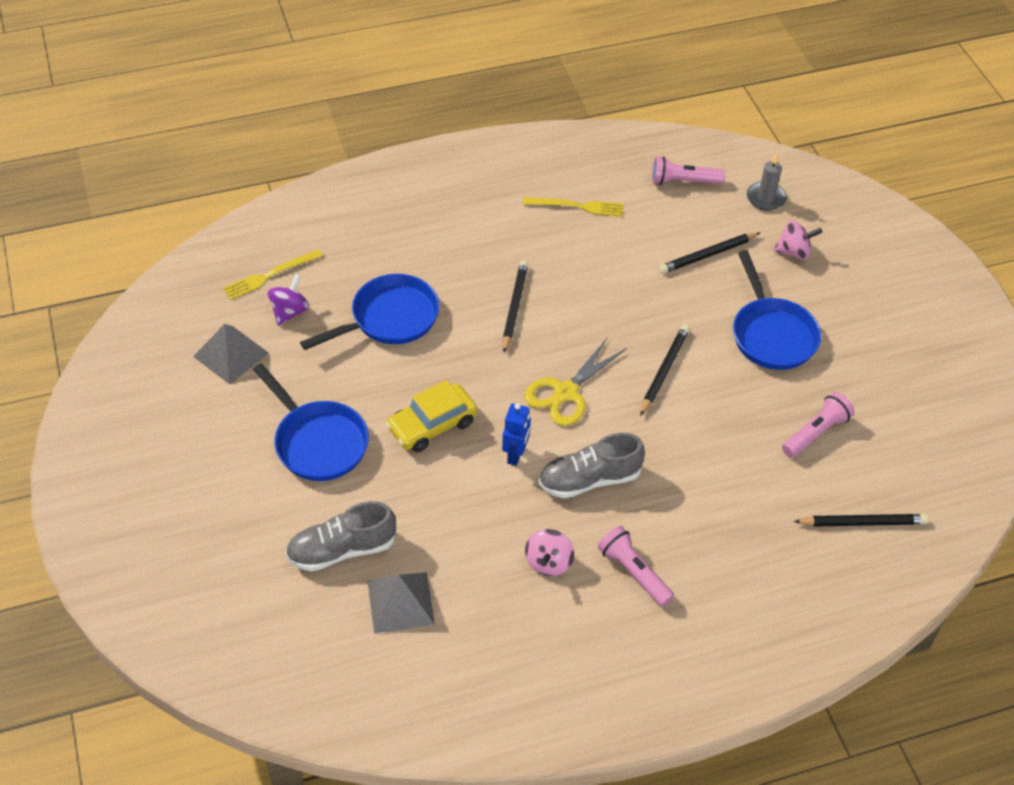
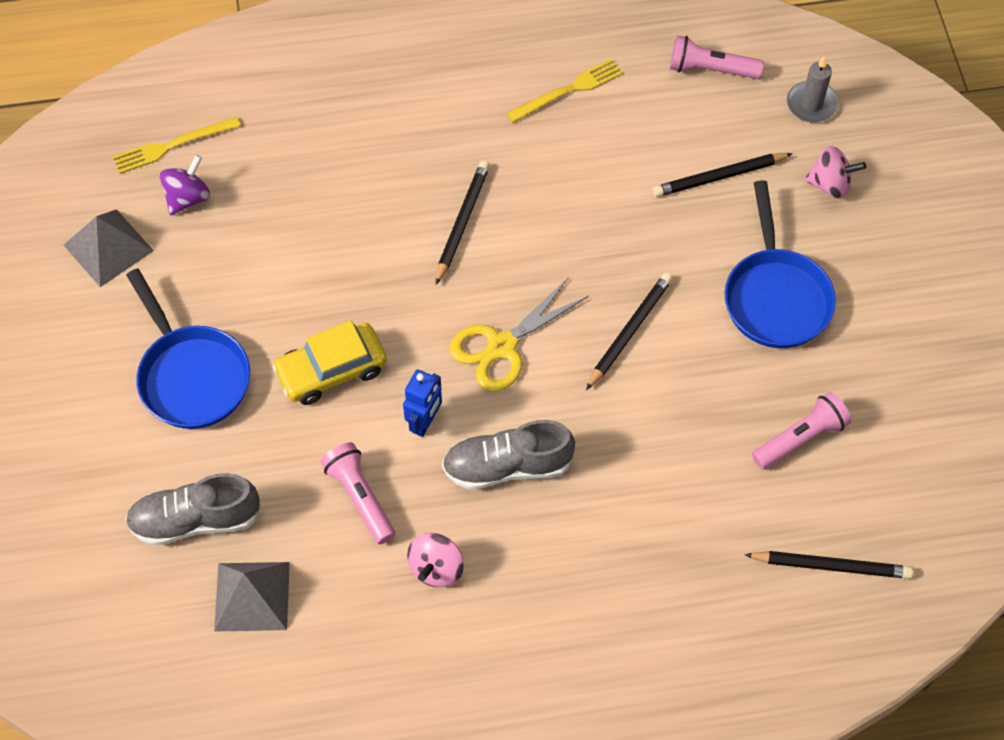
camera: 10 degrees right, 10 degrees up
(389, 319) = (306, 221): blue pan -> none
(577, 206) = (568, 90): yellow fork -> yellow fork turned 45 degrees counterclockwise
(634, 572) = (536, 595): pink flashlight -> pink flashlight (360, 497)

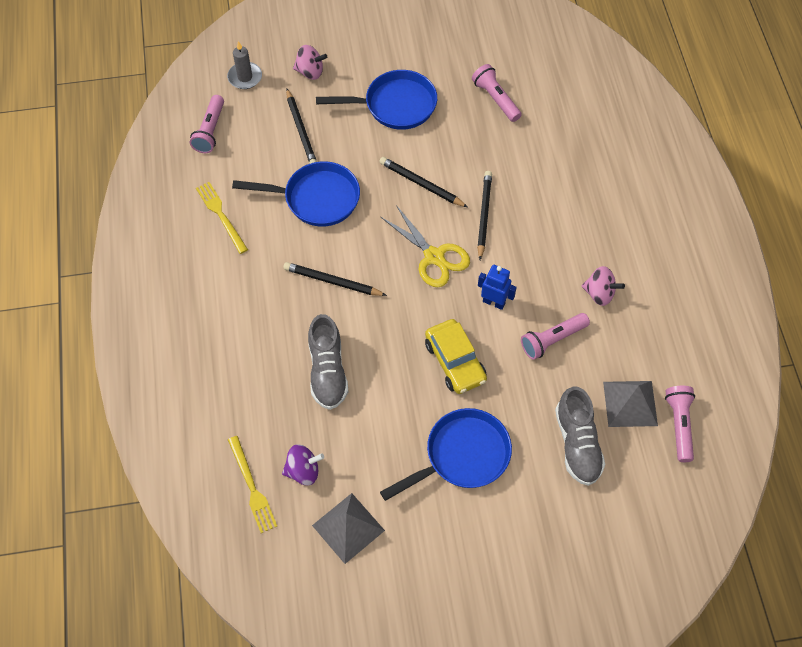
camera: 90 degrees left, 0 degrees up
(188, 198) = (303, 471): purple spinning top -> purple spinning top turned 135 degrees clockwise
(212, 661) = (679, 425): none -> pink flashlight
(507, 466) = (524, 254): grey shoe -> grey shoe (327, 371)
(599, 199) = (316, 198): none -> blue pan
(830, 185) = (310, 72): pink spinning top -> pink spinning top turned 90 degrees clockwise
(831, 566) = (578, 90): black pencil -> black pencil (484, 215)

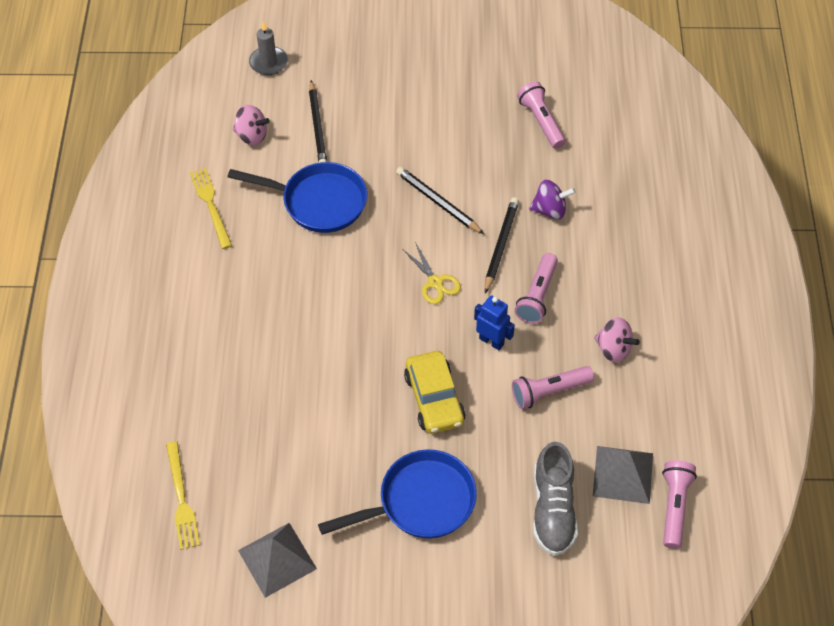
camera: 10 degrees right, 5 degrees down
(210, 131) = (219, 114): pink flashlight -> pink flashlight (537, 296)
(303, 471) = (241, 490): purple spinning top -> purple spinning top (550, 210)
(310, 72) = (341, 66): pink spinning top -> pink spinning top (251, 136)
(327, 371) = (291, 388): grey shoe -> none
(332, 281) = (317, 293): black pencil -> none
(395, 105) = (427, 114): blue pan -> none
(434, 257) = (435, 282): yellow scissors -> yellow scissors, size x0.65

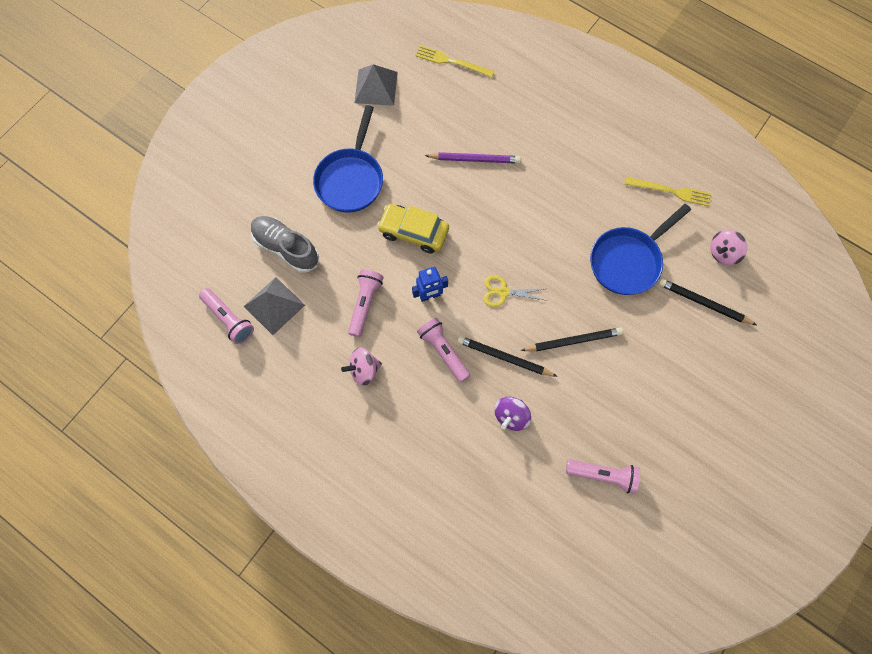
camera: 125 degrees right, 15 degrees up
(268, 62) = (796, 308): grey candle -> none
(301, 395) = (475, 159): none -> purple pencil
(500, 245) = (504, 357): black pencil -> black pencil turned 150 degrees clockwise

